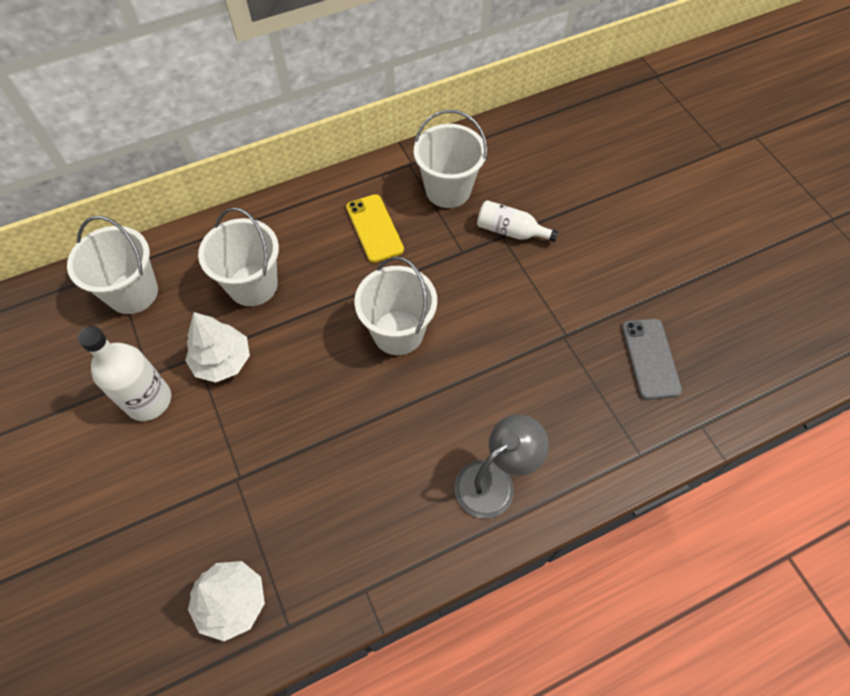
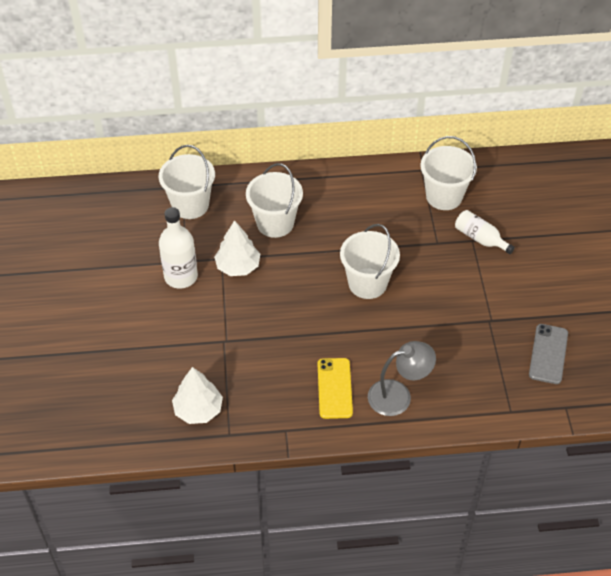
camera: 20 degrees right, 10 degrees down
(374, 228) = (377, 209): yellow phone -> yellow phone (334, 388)

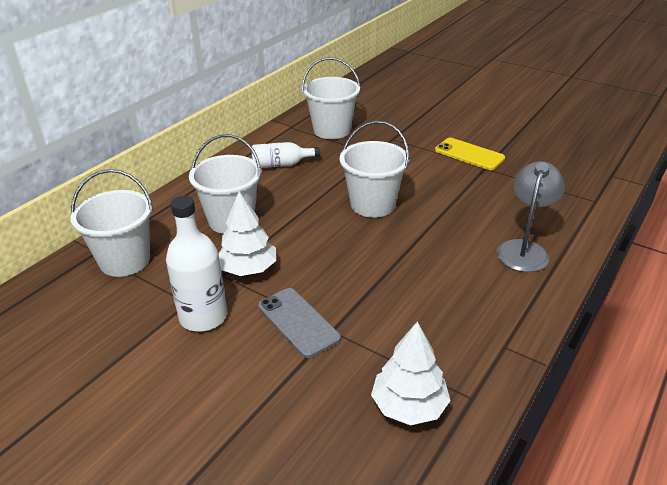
camera: 50 degrees left, 15 degrees down
(334, 388) = (478, 283): yellow phone -> yellow phone (469, 154)
(480, 238) = (395, 135): white bottle -> white bottle (281, 164)
(548, 354) = (548, 159): grey phone -> grey phone (298, 322)

